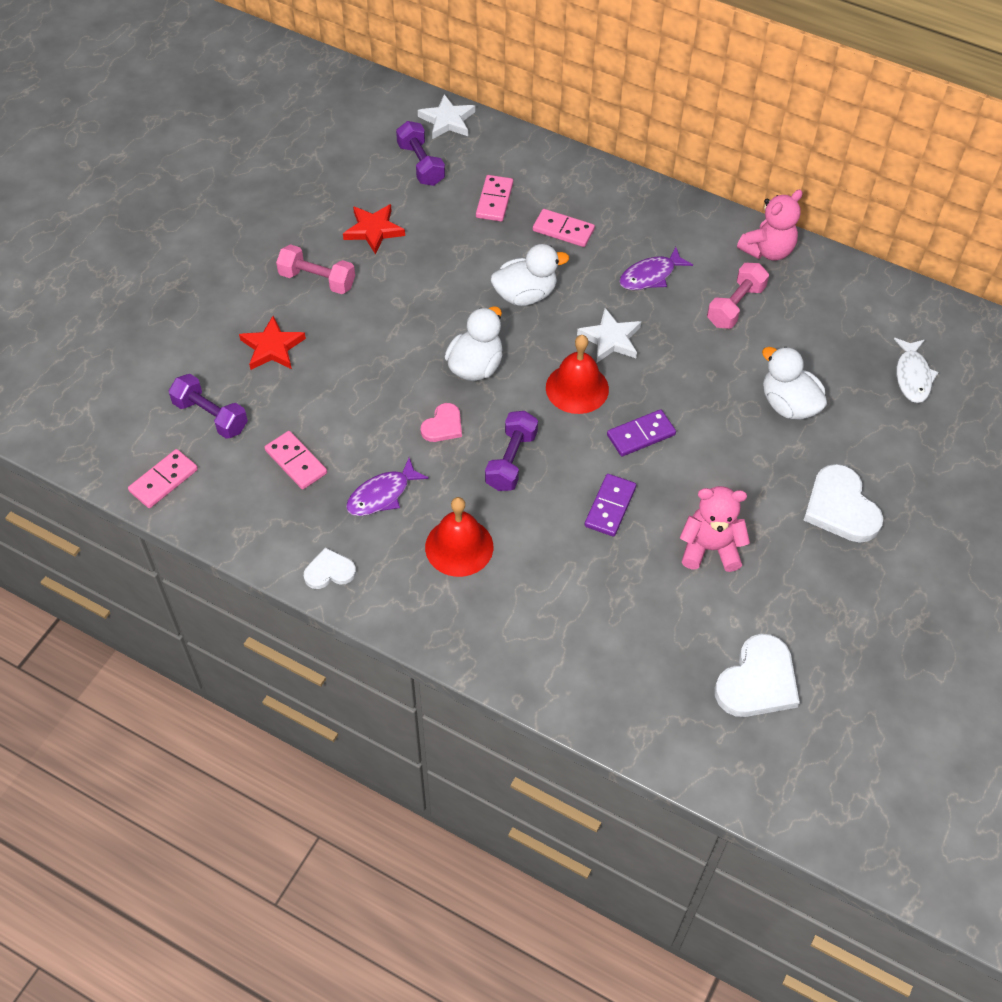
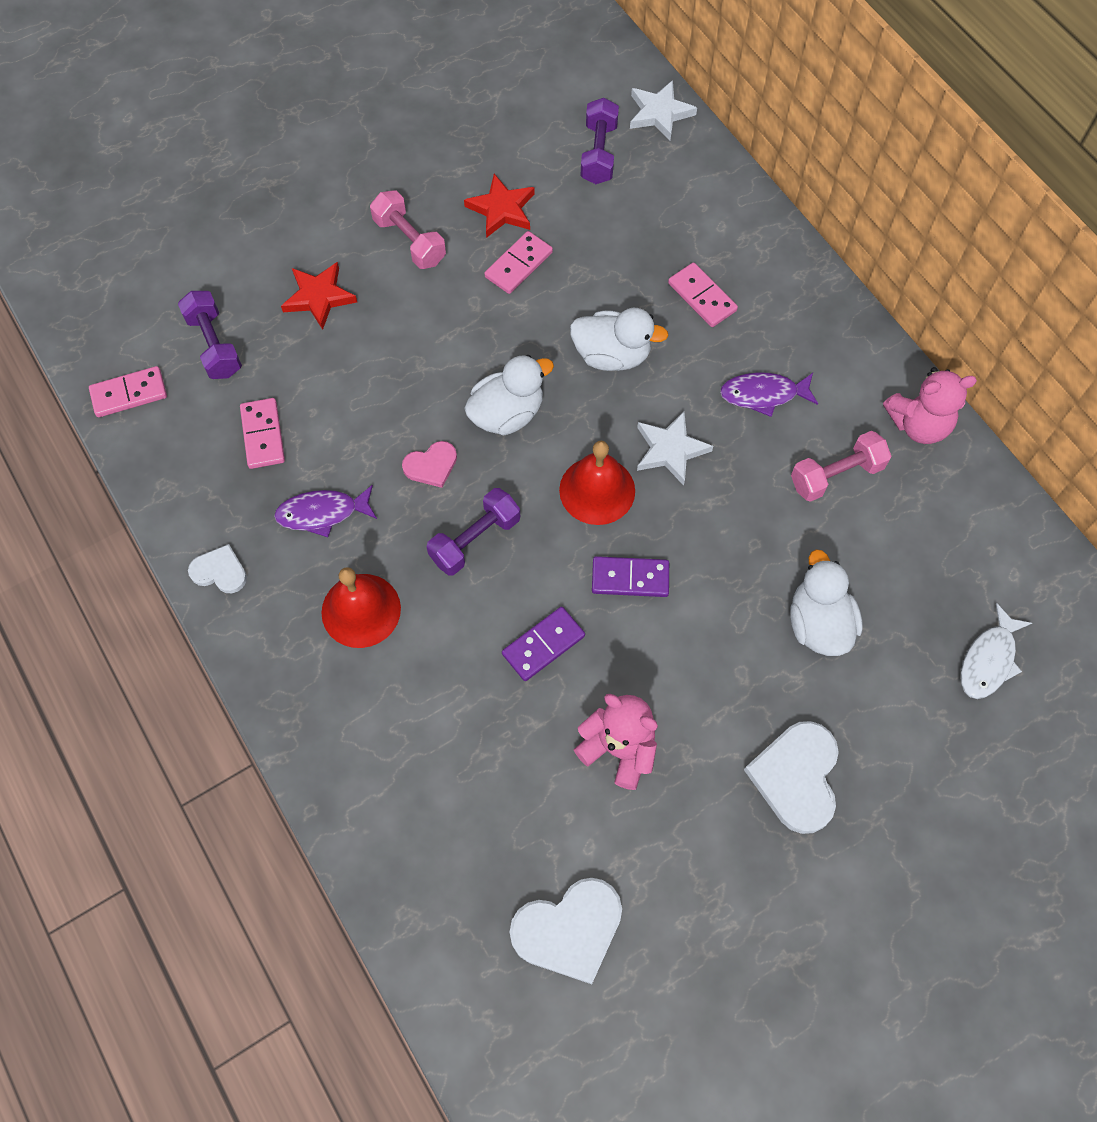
camera: 30 degrees right, 10 degrees up
(494, 200) = (650, 229): pink domino -> pink domino (518, 264)

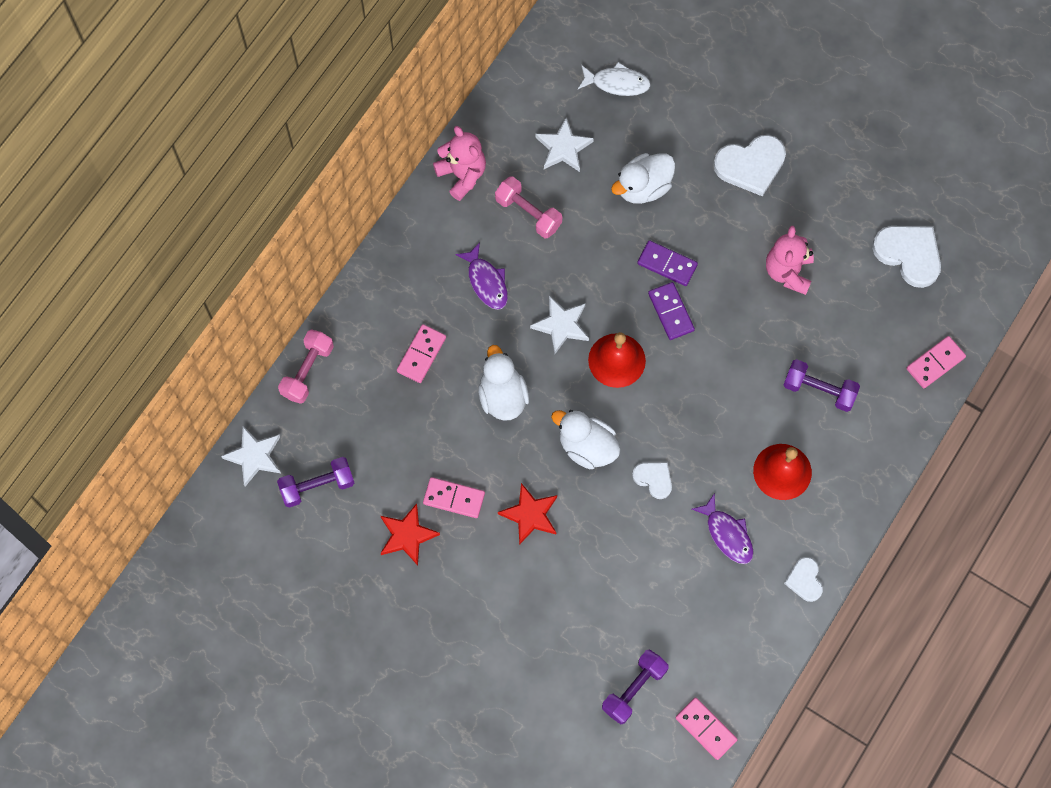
camera: 115 degrees left, 5 degrees up
(263, 435) = (689, 610): pink domino -> pink domino (935, 363)
(319, 297) = (554, 633): red star -> red star (530, 515)
(410, 241) = (470, 591): pink dumbbell -> pink dumbbell (307, 371)
(431, 465) = (653, 479): pink heart -> white heart
(475, 539) = (694, 423): purple dumbbell -> purple dumbbell (819, 390)
(543, 645) = (745, 345): purple domino -> purple domino (667, 264)
(913, 552) = (563, 148): none -> white star

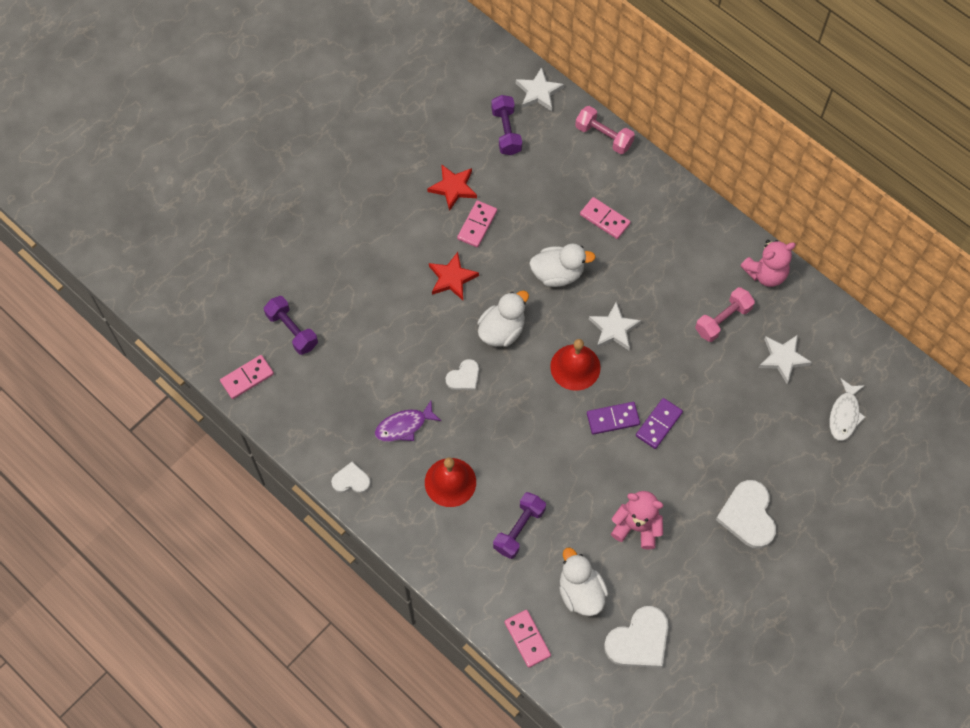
camera: 100 degrees right, 5 degrees down
(486, 282) = (662, 277): purple fish -> none
(643, 187) = (736, 418): white duck -> white duck (580, 592)

